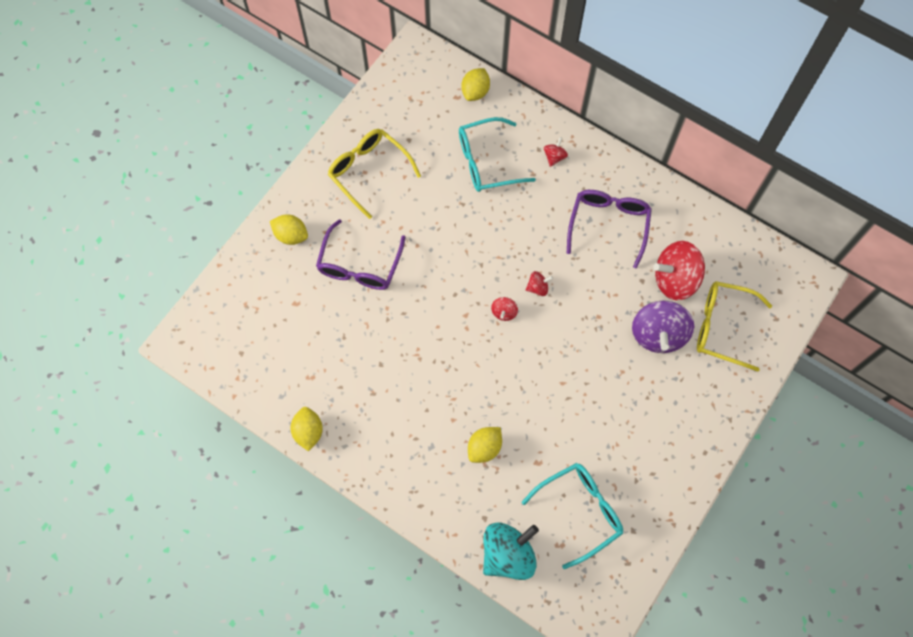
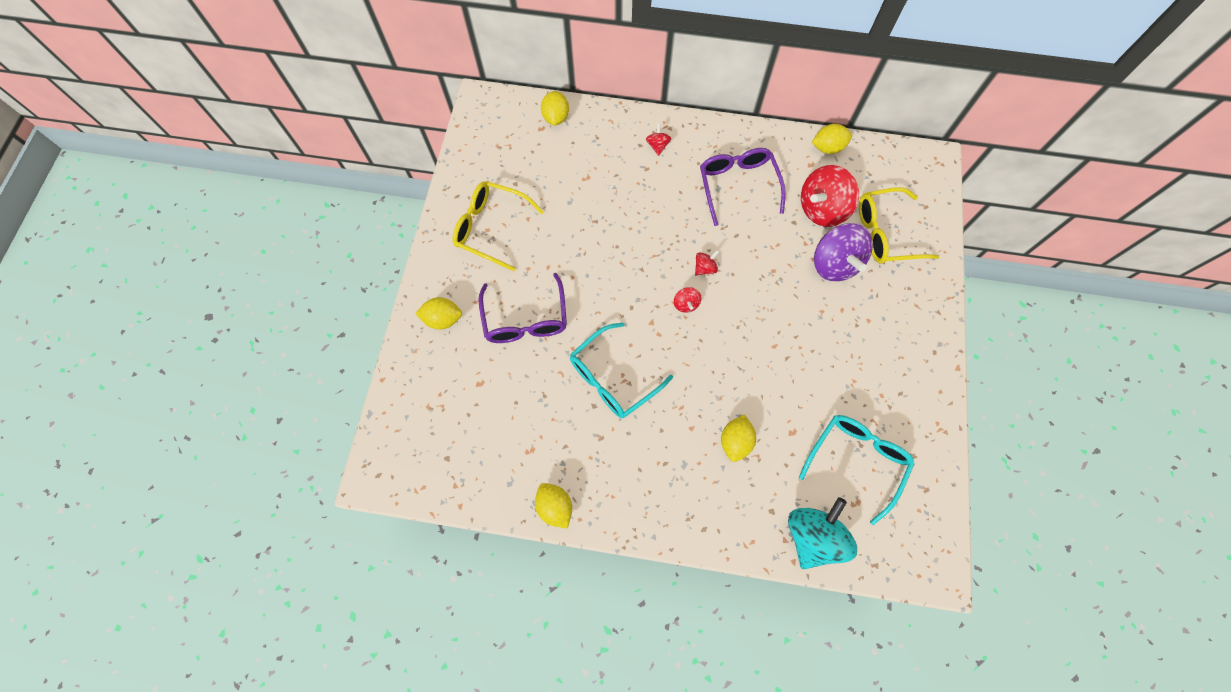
camera: 25 degrees left, 0 degrees up
(486, 162) = (598, 174): turquoise glasses -> turquoise glasses (612, 378)
(713, 224) = (827, 148): none -> yellow lemon

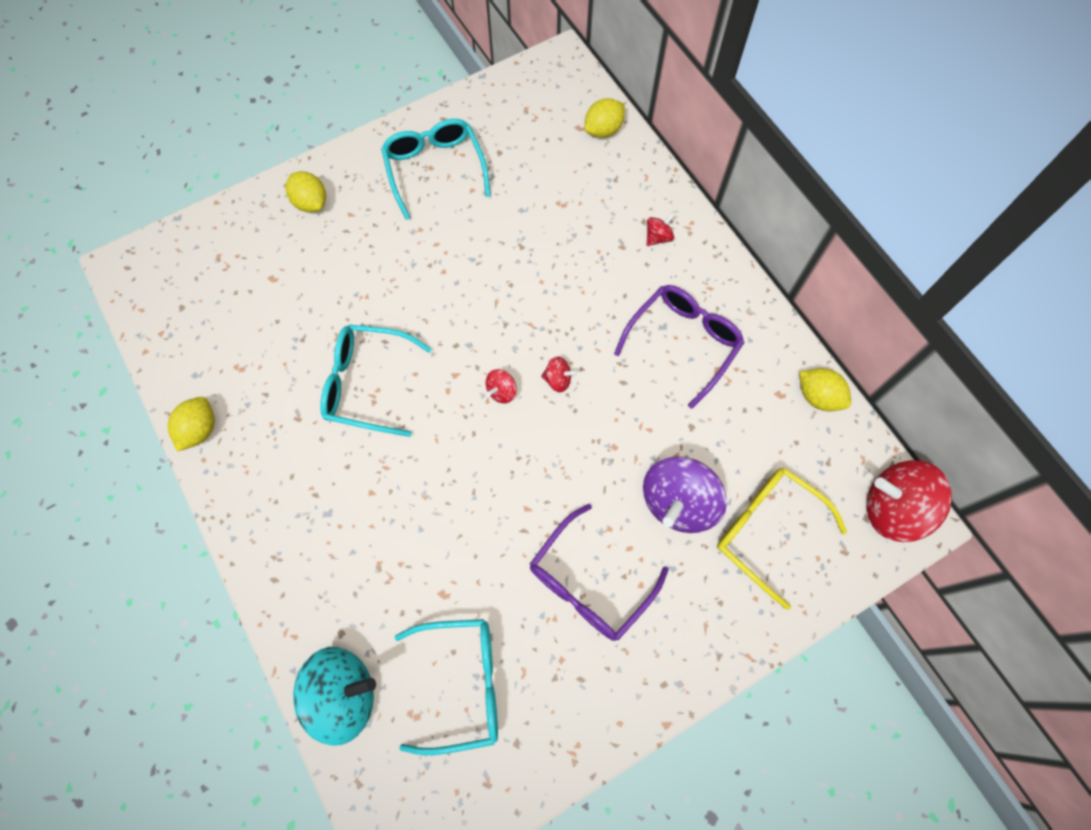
camera: 50 degrees right, 0 degrees up
(491, 228) = (435, 169): yellow glasses -> turquoise glasses
(525, 319) = (366, 266): purple glasses -> purple glasses (589, 583)
(735, 441) = (389, 545): yellow lemon -> none
(822, 209) = (734, 443): red spinning top -> red spinning top (893, 508)

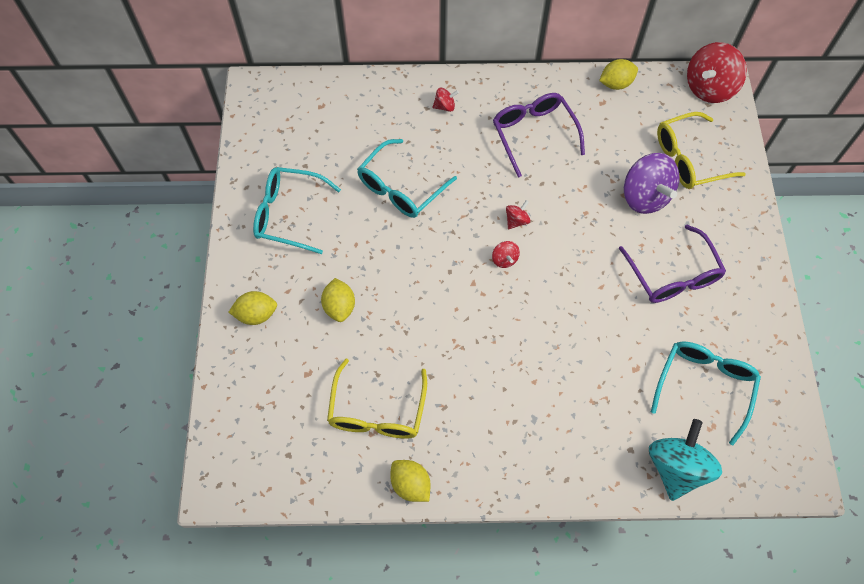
camera: 60 degrees left, 5 degrees down
(262, 359) = (377, 411): none -> yellow glasses
(367, 384) = (444, 345): turquoise glasses -> turquoise glasses (400, 188)
(603, 130) = (334, 92): yellow lemon -> yellow lemon (339, 307)
(658, 237) = (445, 106): red spinning top -> red spinning top turned 90 degrees clockwise

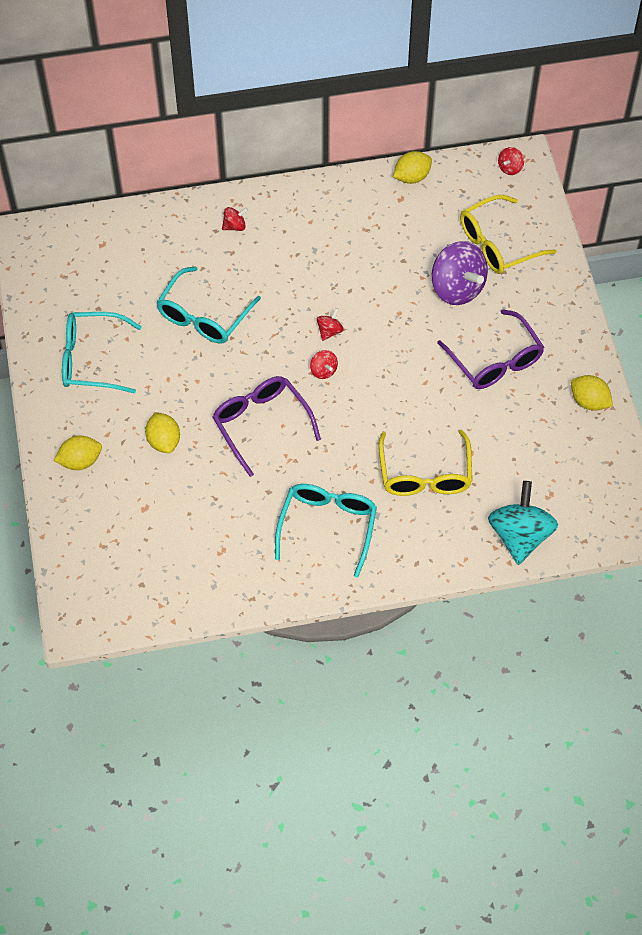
camera: 10 degrees left, 5 degrees down
(377, 411) = (221, 532): yellow glasses -> yellow glasses (425, 474)
(410, 484) = (267, 591): yellow lemon -> yellow lemon (589, 401)
(533, 134) = (333, 241): purple glasses -> purple glasses (261, 424)
(704, 386) = (538, 459): turquoise glasses -> turquoise glasses (328, 526)
(709, 88) = (510, 168): red spinning top -> red spinning top, size x0.45

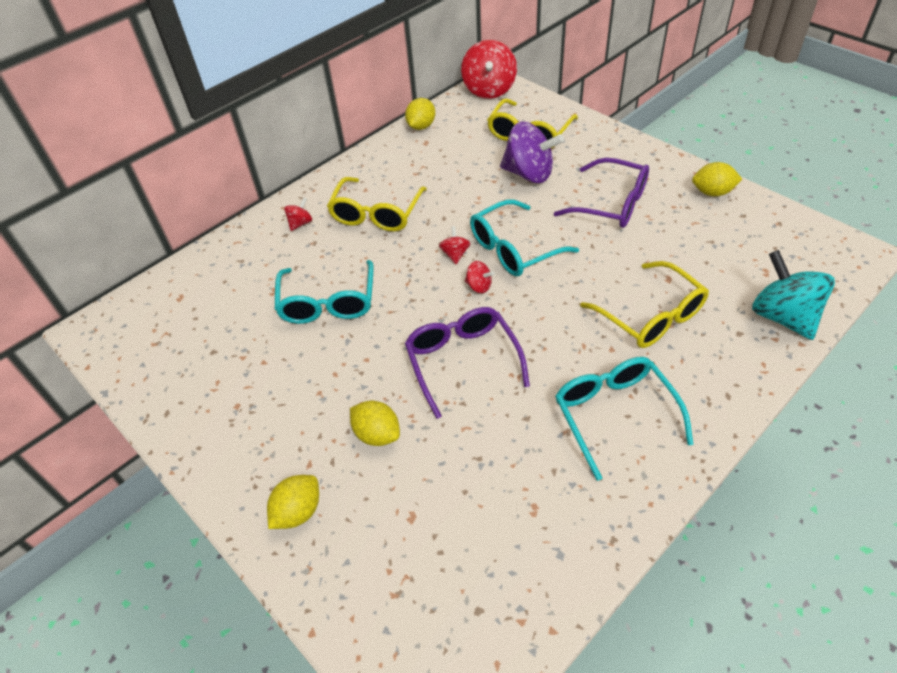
camera: 30 degrees left, 10 degrees down
(91, 359) = (238, 401): turquoise glasses -> turquoise glasses (513, 249)
(261, 424) = (462, 361): purple glasses -> purple glasses turned 45 degrees clockwise
(300, 253) = (376, 214): none -> yellow glasses
(510, 168) = (489, 90): red spinning top -> red spinning top, size x2.21

